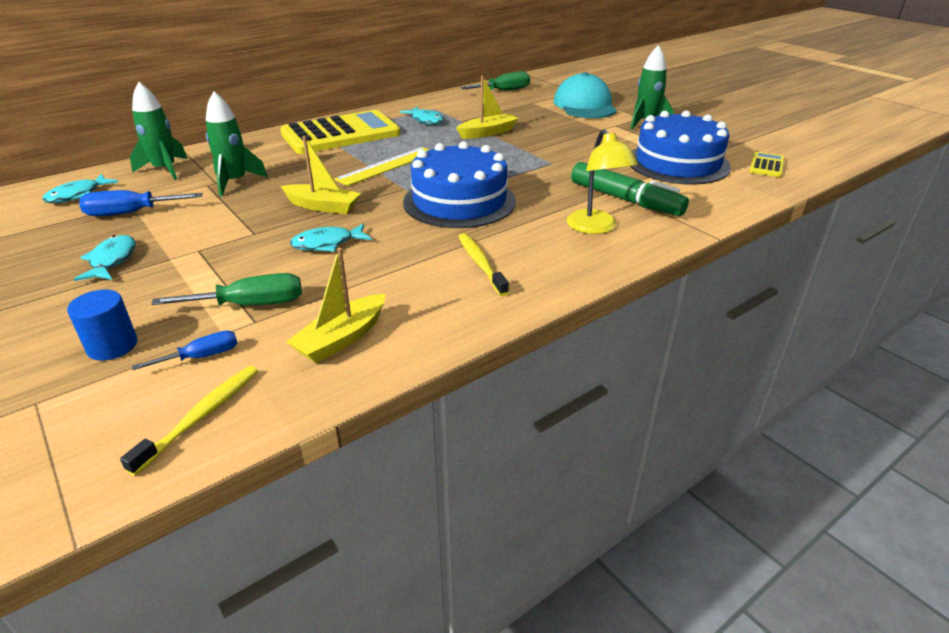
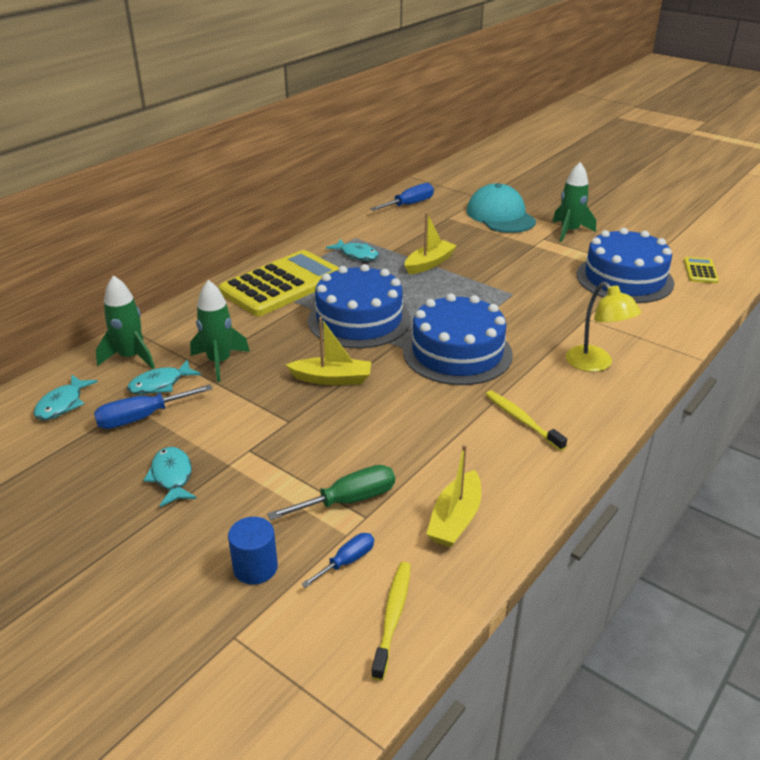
camera: 15 degrees left, 0 degrees up
(327, 244) = (369, 421): turquoise fish -> turquoise fish (160, 384)
(387, 166) = (359, 319): yellow ruler -> blue cake
(504, 91) = (409, 204): green screwdriver -> blue screwdriver
(625, 200) = (603, 328): green marker -> none

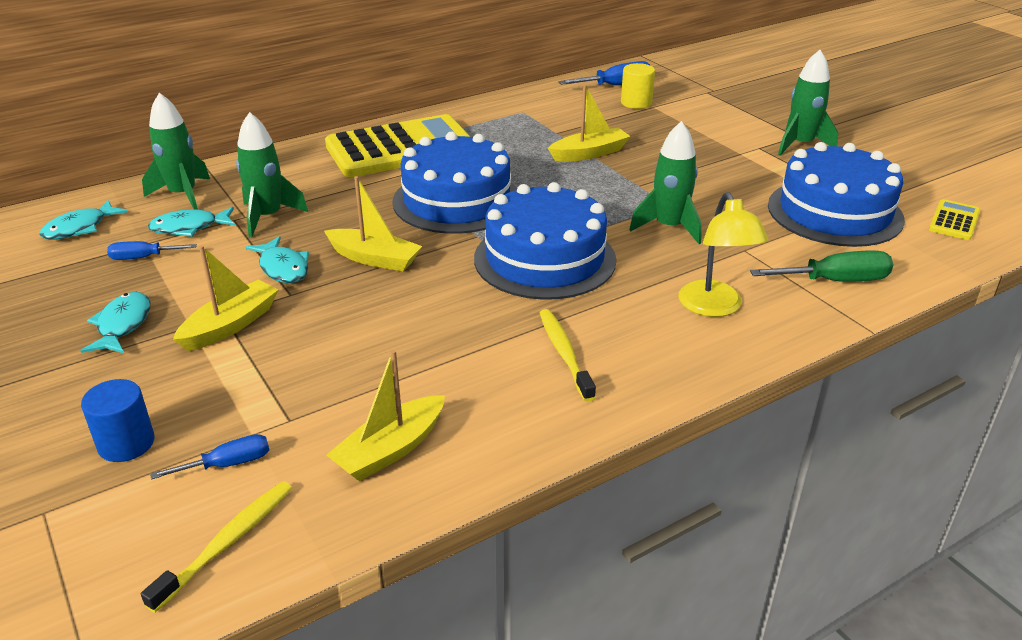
camera: 20 degrees right, 0 degrees up
(141, 418) = (143, 258): blue screwdriver -> blue screwdriver, size x0.62
(261, 456) = (231, 325): none -> yellow boat
(348, 500) = (285, 396): green screwdriver -> green screwdriver (835, 281)
(357, 255) = (510, 130): turquoise fish -> turquoise fish (283, 268)
(434, 217) = (636, 103): none -> yellow cylinder
(500, 216) = (722, 113): turquoise cap -> none
(525, 311) = (669, 227): none -> green rocket

